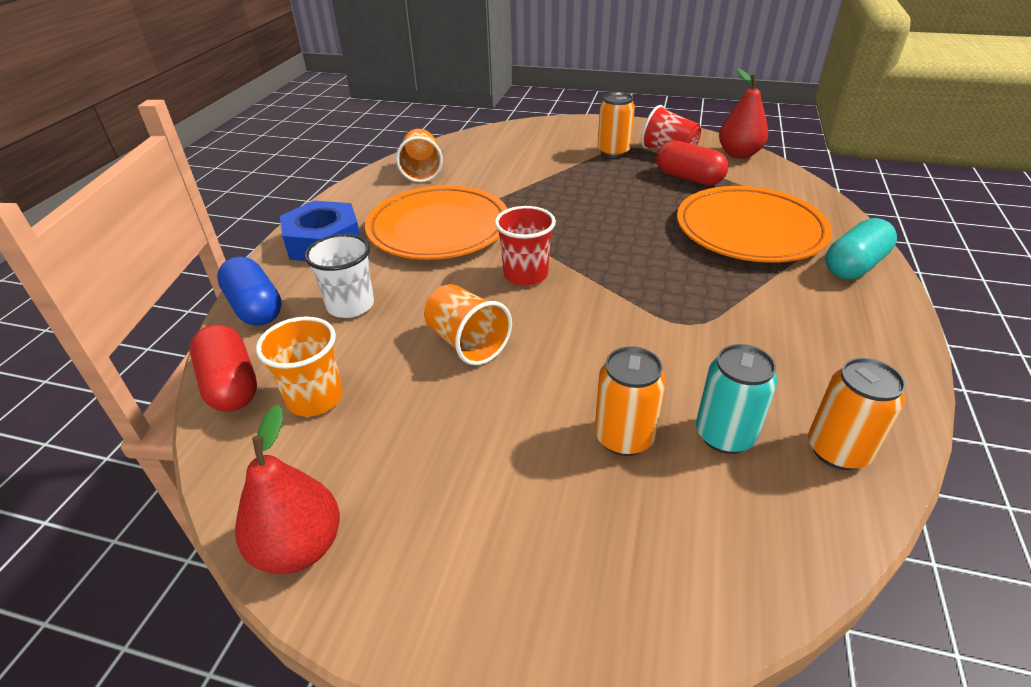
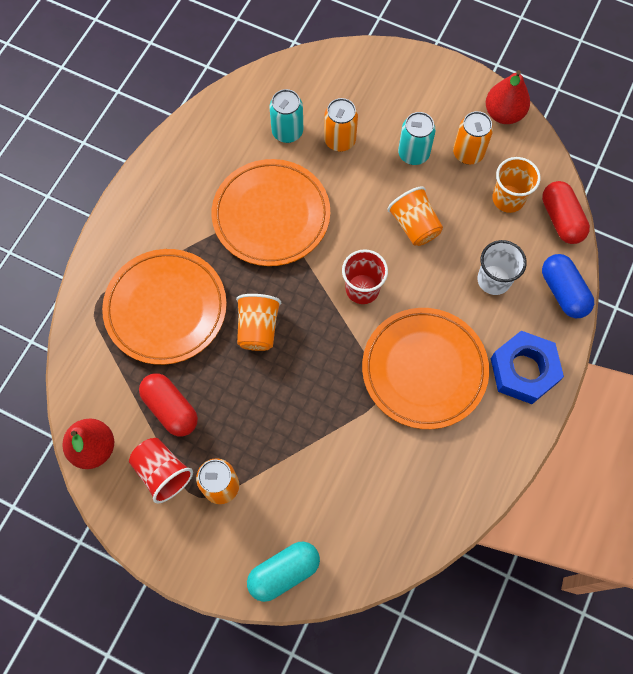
camera: 170 degrees left, 30 degrees up
(421, 171) = (435, 489): orange cup -> orange cup (258, 328)
(483, 438) = (413, 154): none -> turquoise can
(681, 323) = (271, 215): none -> orange plate
(837, 450) = (236, 113): orange can -> orange can (468, 153)
(854, 266) = (118, 248): turquoise capsule -> turquoise capsule (284, 572)

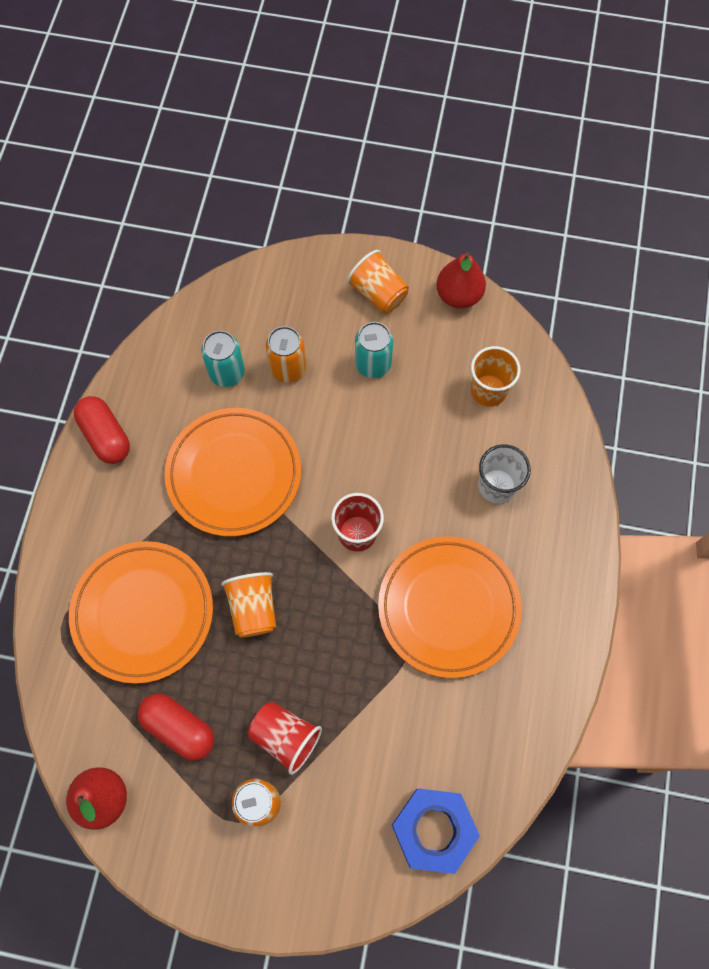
camera: 15 degrees left, 0 degrees up
(162, 472) = (189, 805): red cup -> red cup (285, 737)
(284, 572) = (355, 882): turquoise capsule -> none
(414, 225) = (395, 446): orange cup -> orange cup (378, 293)
(468, 153) = (432, 349): orange can -> none
(523, 370) = (555, 580): blue nut -> blue nut (433, 830)
(561, 219) = (551, 400): red capsule -> red capsule (106, 436)
(563, 292) = (574, 481): blue capsule -> none

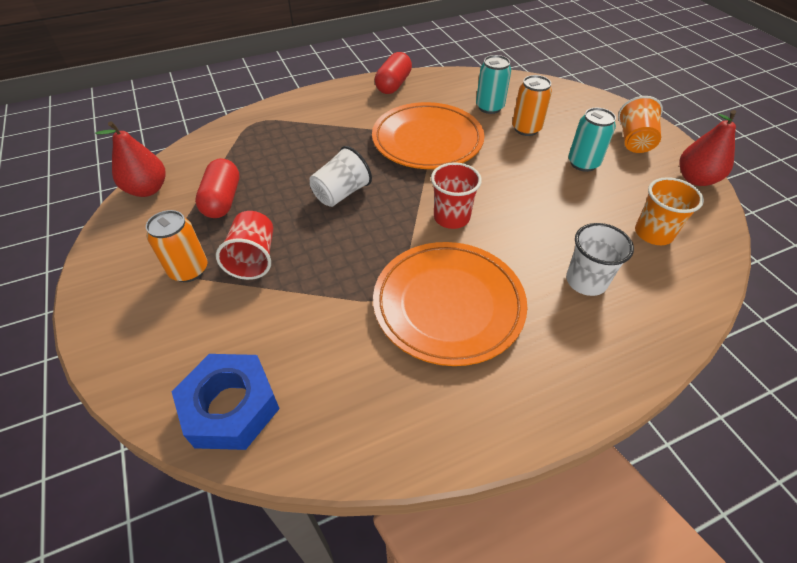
camera: 55 degrees right, 20 degrees down
(143, 612) = (294, 148): orange plate -> none
(253, 608) = (341, 193): orange cup -> white cup

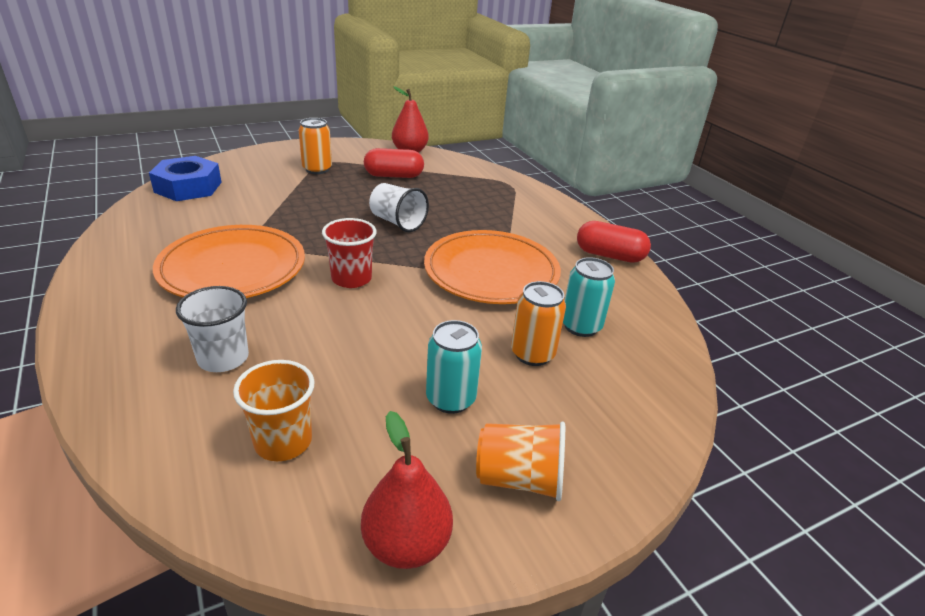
camera: 85 degrees right, 15 degrees down
(253, 258) = (322, 189): red cup -> none

